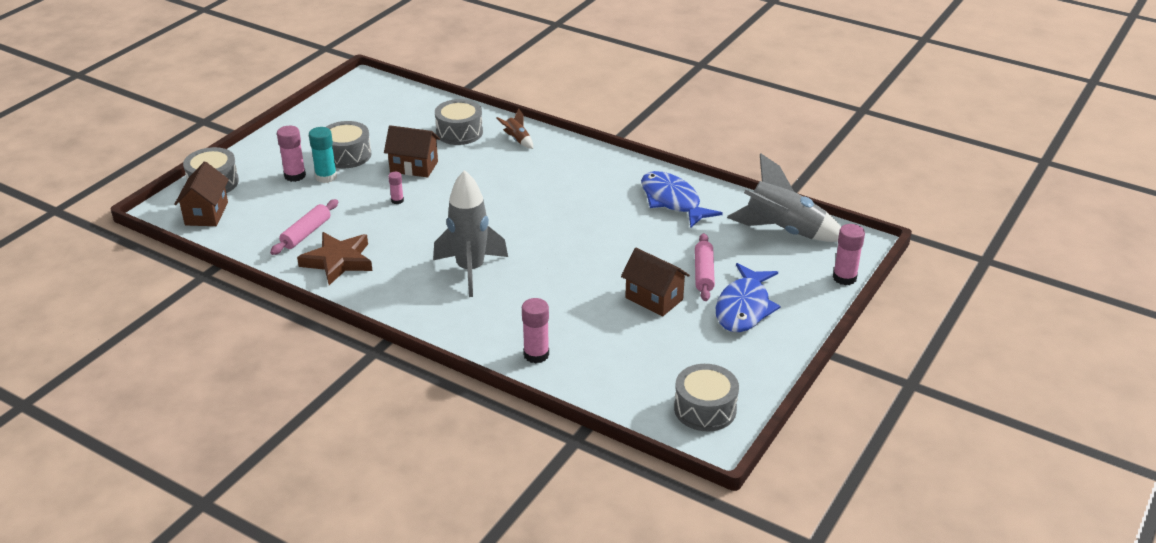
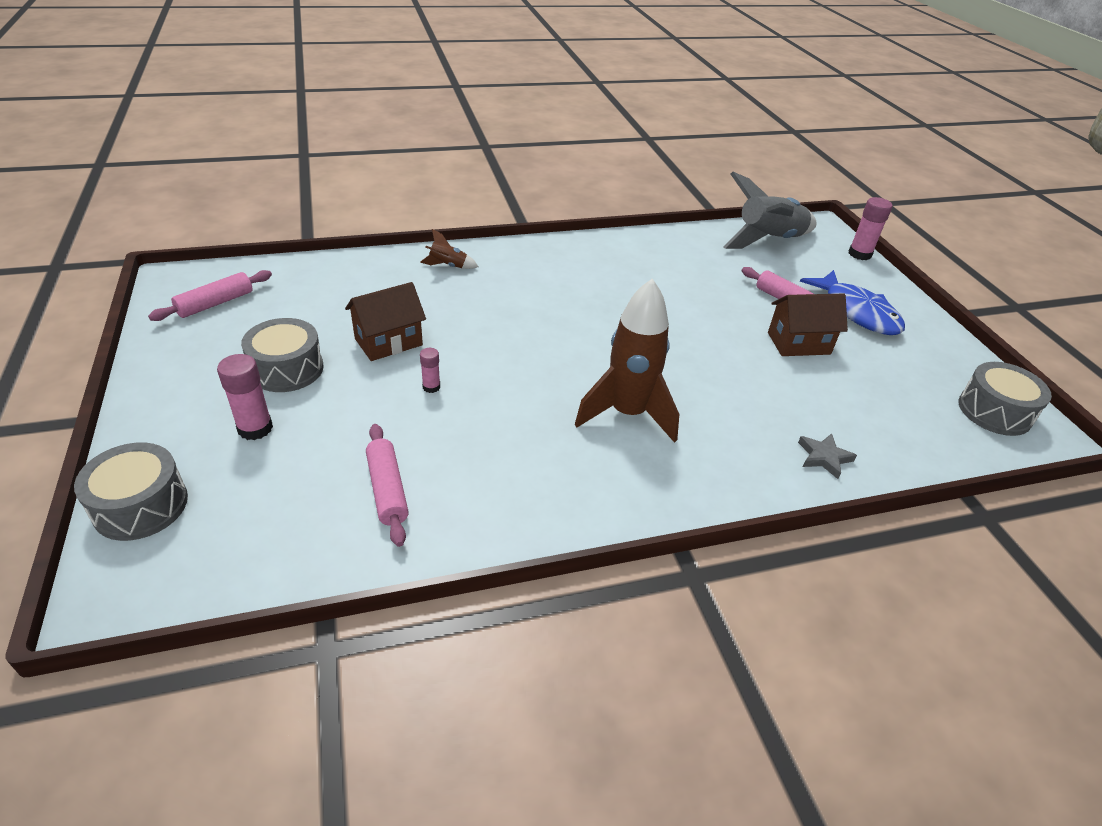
camera: 50 degrees left, 5 degrees up
(206, 213) = (197, 555): brown house -> none
(326, 177) = (301, 407): turquoise glue stick -> none
(338, 261) = (483, 497): brown star -> none
(364, 103) = (215, 303): none -> pink rolling pin
(459, 132) = (378, 285): grey drum -> none
(470, 270) = (627, 414): grey rocket -> brown rocket
(536, 354) = (824, 457): pink glue stick -> grey star
(672, 201) = (662, 256): blue fish -> none

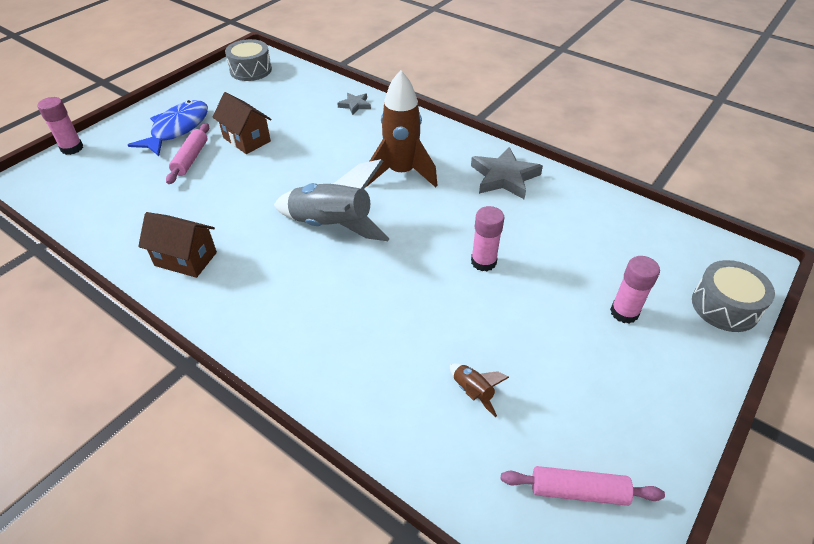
camera: 125 degrees left, 5 degrees up
(287, 369) = (567, 349): grey drum -> none
(387, 490) = (573, 223): pink rolling pin -> none
(388, 342) = (470, 318): brown house -> brown house (186, 259)
(431, 387) = (483, 262): pink glue stick -> pink glue stick, size x1.74
(448, 266) = (325, 366): brown rocket -> brown rocket (473, 392)
(529, 492) = (504, 177): none -> grey star
(768, 241) = (83, 197): grey rocket -> grey rocket (332, 226)

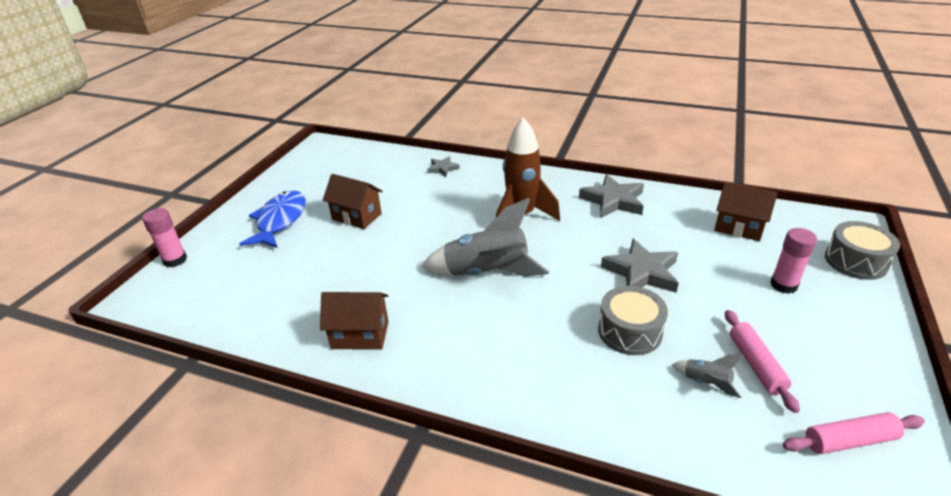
camera: 15 degrees left, 10 degrees down
(191, 159) = (310, 244): pink rolling pin -> pink rolling pin (756, 364)
(251, 70) = (324, 157): grey drum -> grey drum (629, 331)
(473, 392) = (706, 383): brown rocket -> grey rocket
(483, 262) = (642, 272): pink glue stick -> grey star
(619, 237) = (738, 227): none -> brown house

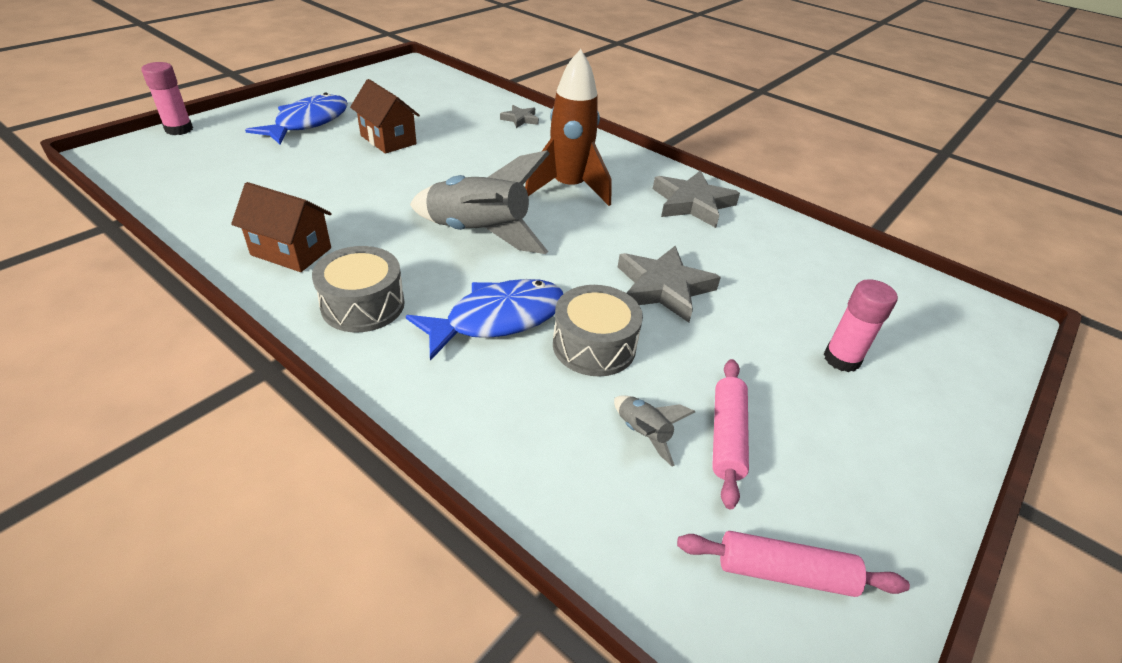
camera: 15 degrees right, 5 degrees up
(552, 335) = (498, 319): none -> blue fish
(738, 227) = (833, 277): brown house -> none
(855, 261) = (970, 364): grey drum -> grey drum (363, 305)

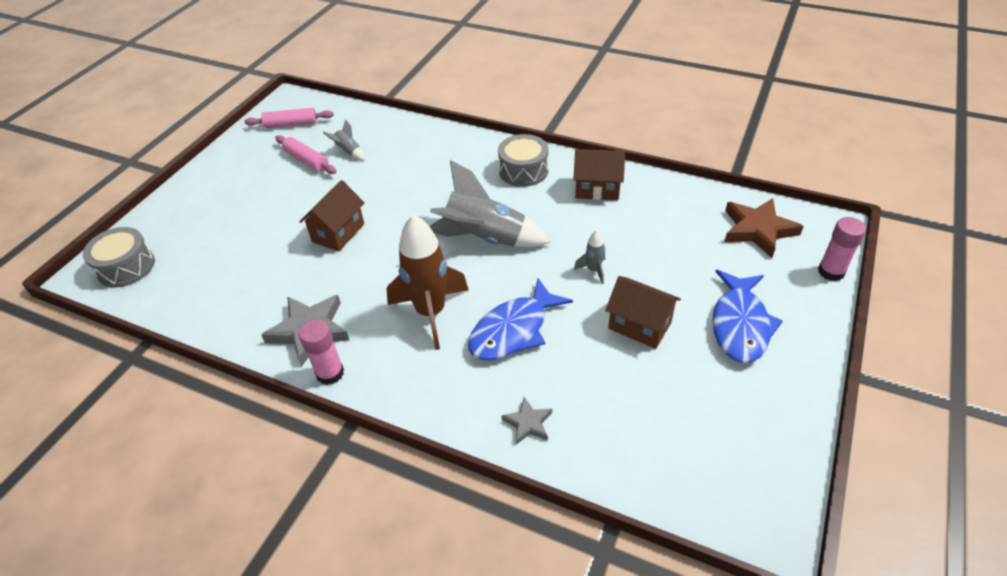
camera: 170 degrees right, 5 degrees up
(182, 168) = (758, 230): none -> brown star
(387, 180) = (593, 270): none -> grey rocket
(498, 319) = (441, 183): blue fish -> blue fish (513, 330)
(594, 345) = (380, 184): grey drum -> grey drum (126, 267)
(663, 288) = (338, 233): grey star -> brown house
(727, 436) = (307, 160): pink rolling pin -> pink rolling pin turned 45 degrees counterclockwise
(841, 359) = (227, 215): pink glue stick -> pink glue stick (330, 373)

